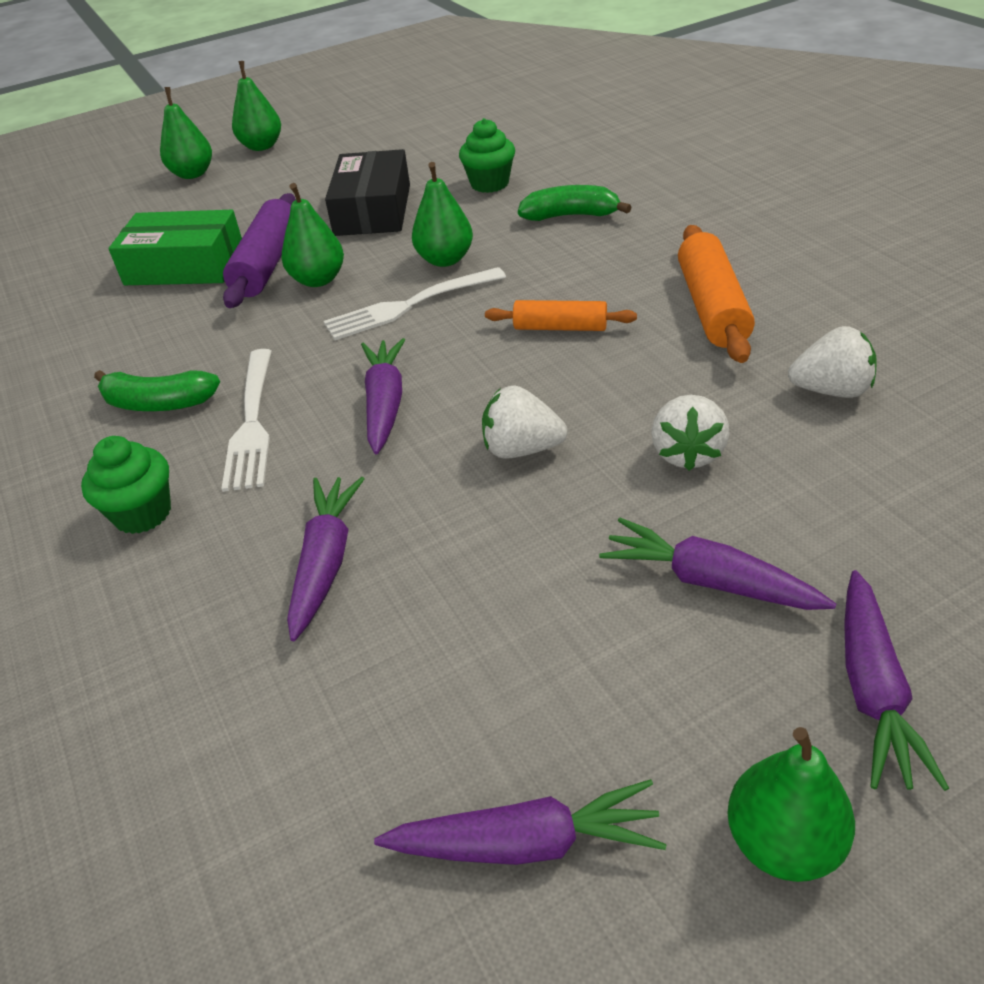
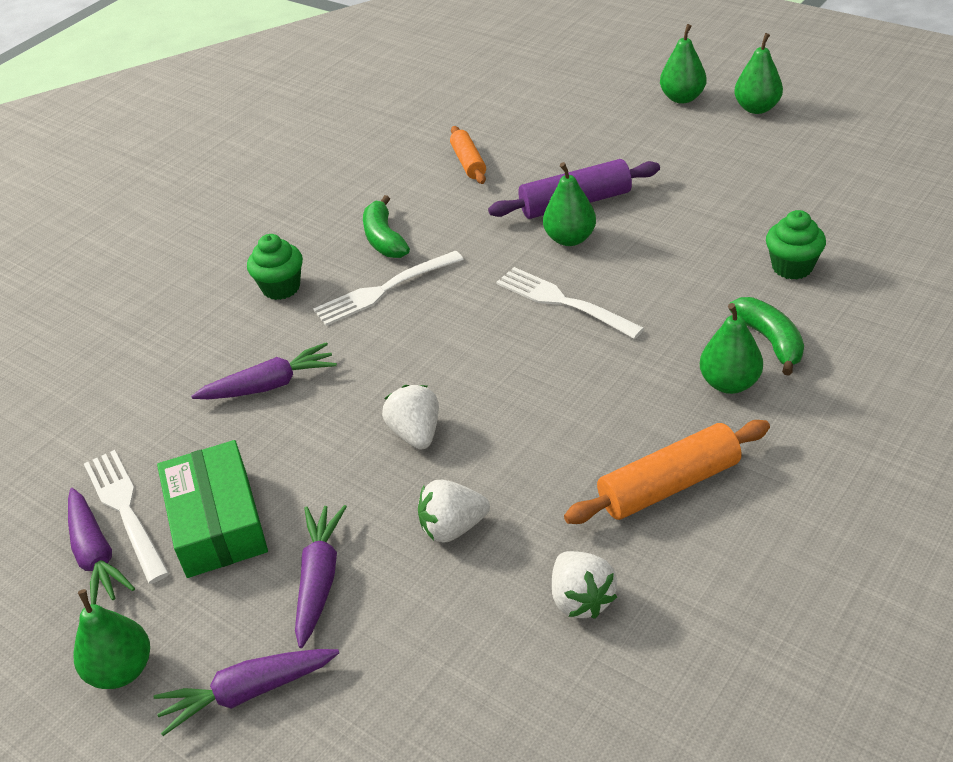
camera: 65 degrees right, 0 degrees up
(185, 266) = (548, 165): green box -> green box (217, 522)
(372, 210) = (694, 219): black box -> none
(385, 404) = (434, 343): purple carrot -> none
(445, 259) = (642, 293): green pear -> green pear (729, 383)
(453, 783) = (125, 510): none -> white fork
(560, 327) = (581, 399): orange rolling pin -> orange rolling pin (468, 162)

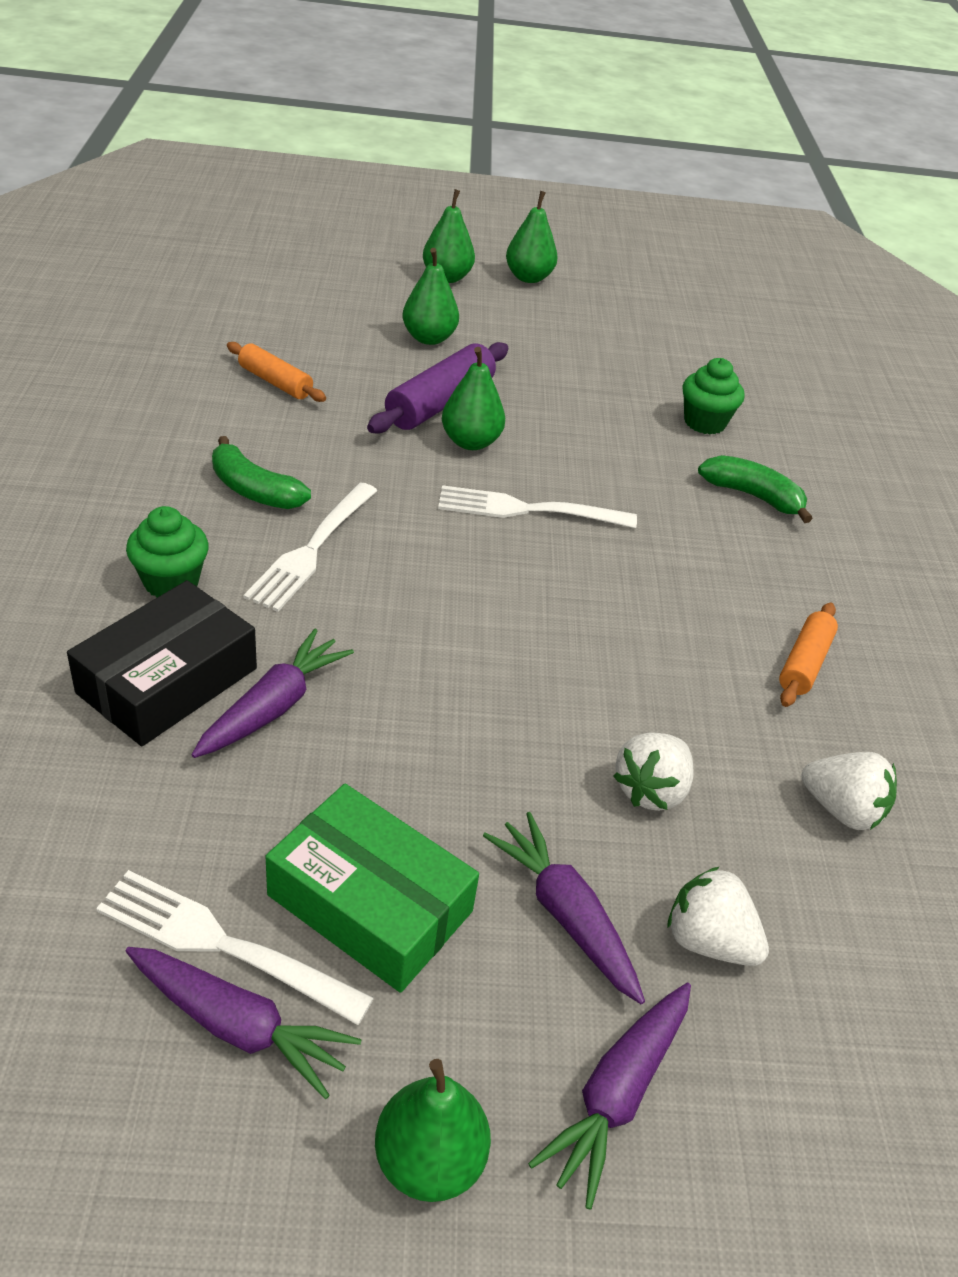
camera: 45 degrees left, 0 degrees up
(226, 349) = (168, 681): none -> black box
(416, 433) = (510, 701): white strawberry -> white strawberry (708, 941)
(669, 485) = (804, 663): orange rolling pin -> orange rolling pin, size x0.63
(729, 383) = (758, 546): green pear -> green pear (429, 338)

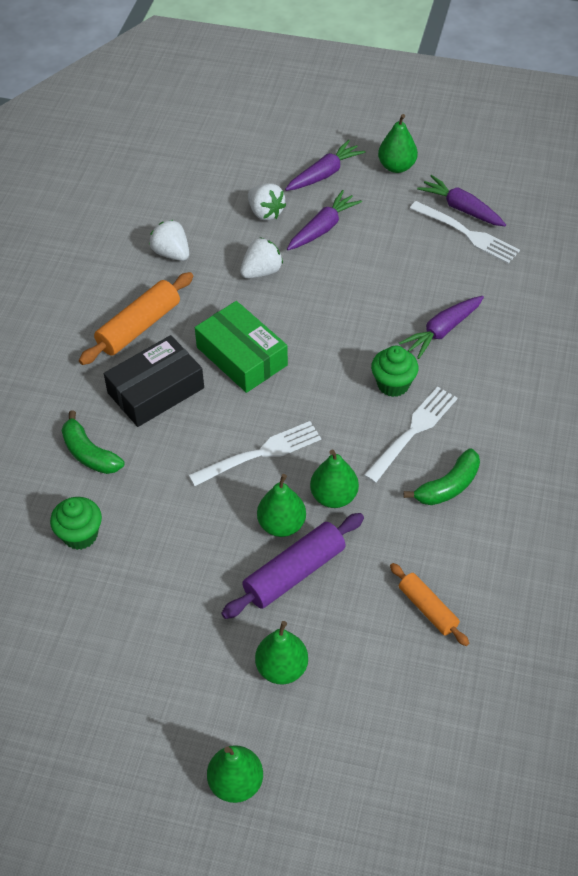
camera: 160 degrees left, 10 degrees up
(168, 681) = (497, 350): black box -> black box (156, 390)
(171, 582) = (500, 414): green cupcake -> green cupcake (393, 384)
(254, 490) = (448, 486): green banana -> green banana turned 90 degrees clockwise
(370, 903) = (405, 241): green box -> green box (242, 356)
(528, 277) = (145, 780): green pear -> green pear (334, 496)
(528, 510) = (260, 453): white fork -> white fork turned 45 degrees counterclockwise
(565, 914) = (323, 228): purple carrot -> purple carrot turned 120 degrees counterclockwise
(804, 663) = (139, 327): orange rolling pin -> orange rolling pin, size x1.59

